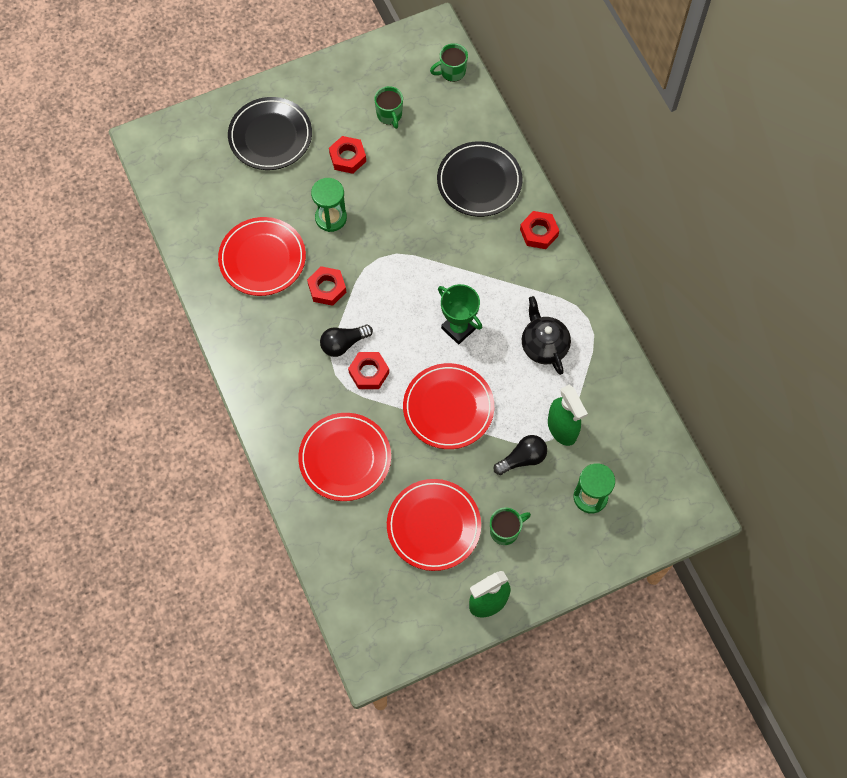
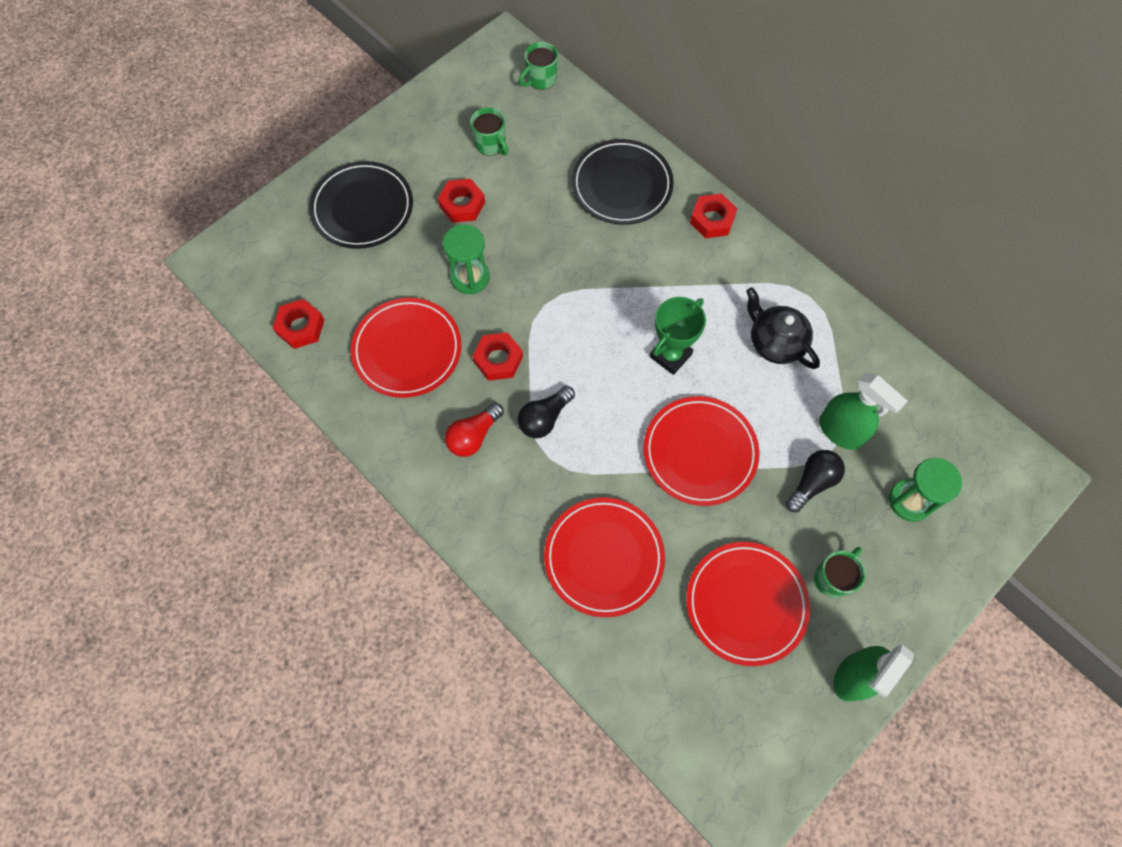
camera: 20 degrees left, 0 degrees up
(286, 339) = (474, 436): none -> red light bulb
(369, 372) = (589, 442): red nut -> red nut (300, 327)
(458, 328) = (670, 355): green trophy -> green trophy turned 75 degrees counterclockwise

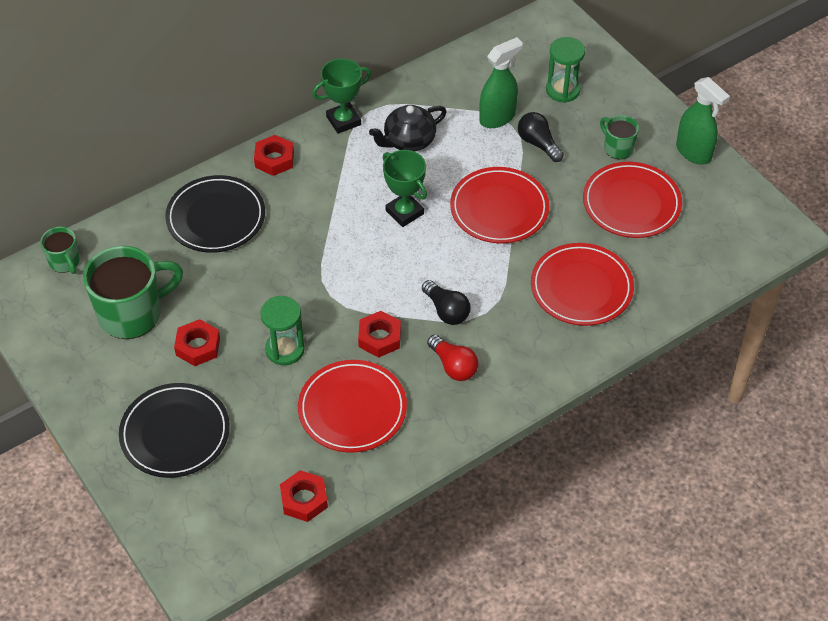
camera: 80 degrees left, 15 degrees down
(491, 145) = (132, 314): green mug -> green mug, size x1.96
(786, 273) = (343, 121): none -> green trophy

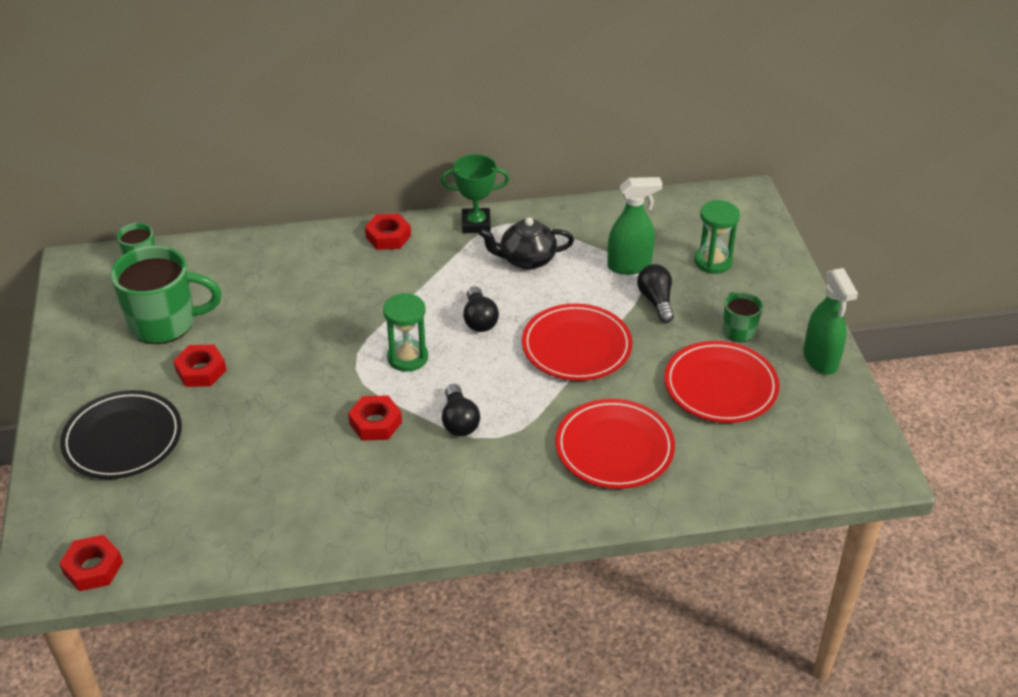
camera: 25 degrees right, 10 degrees down
(216, 217) = (299, 268): black plate -> none
(285, 349) = (278, 401): green hourglass -> green hourglass (407, 357)
(304, 499) = (194, 545): red nut -> red nut (93, 568)
(352, 409) = (302, 479): red plate -> none
(404, 212) = (479, 319): green trophy -> black light bulb
(453, 366) = (430, 475): red light bulb -> none

